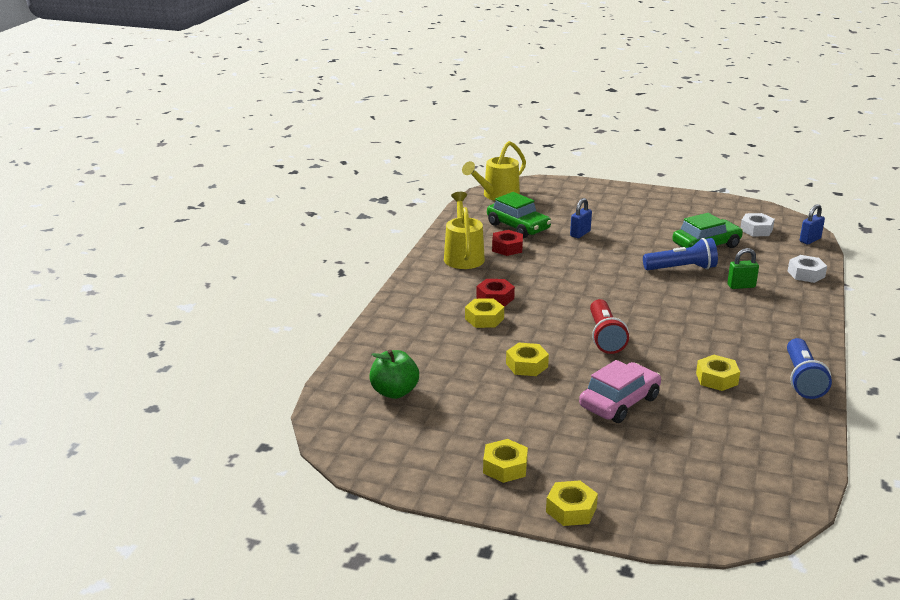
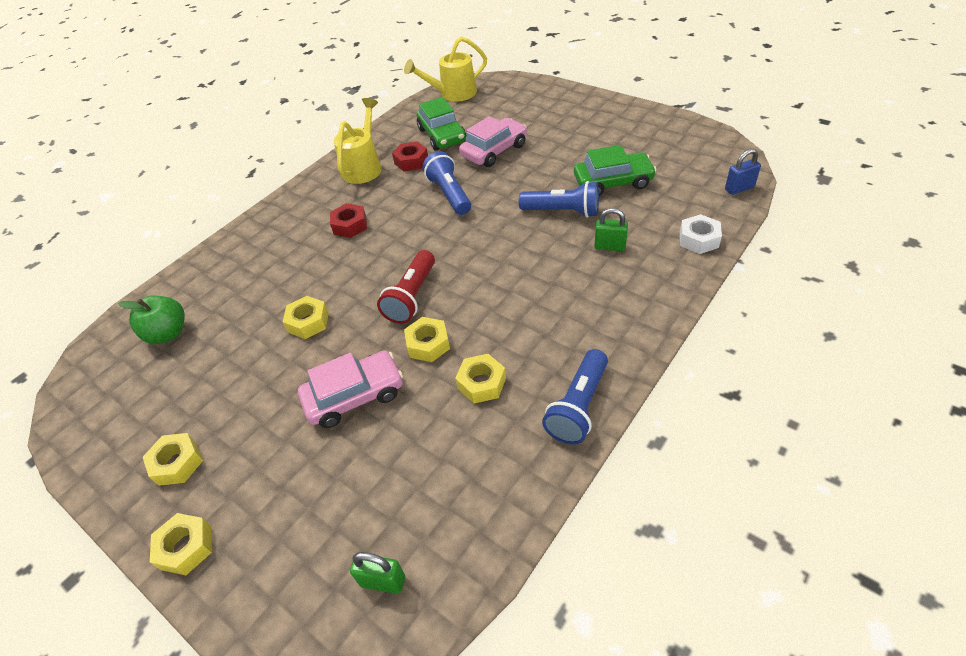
camera: 25 degrees right, 20 degrees up
(484, 319) = (319, 251): yellow nut -> yellow nut (428, 344)
(568, 267) = (449, 194): none -> blue flashlight
(580, 234) = (494, 151): blue padlock -> pink car
(749, 493) = (383, 581): none -> green padlock
(756, 230) = (685, 166): white nut -> none

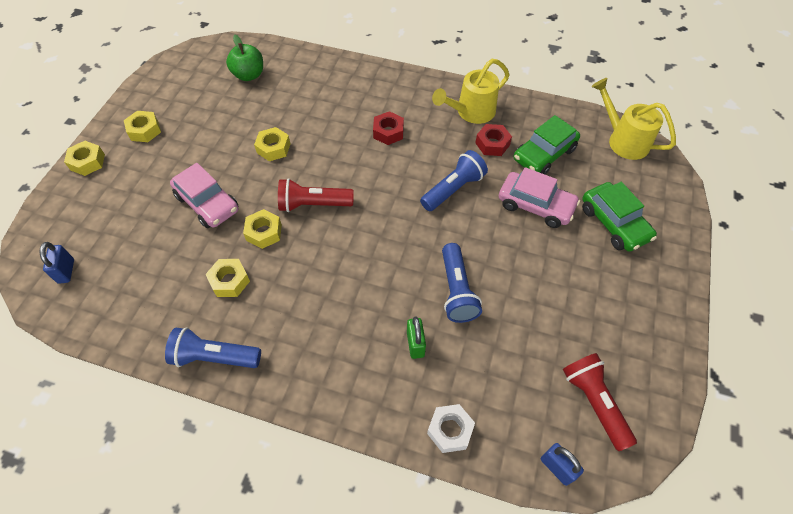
camera: 65 degrees right, 10 degrees up
(364, 167) = (471, 112): yellow watering can -> yellow watering can turned 150 degrees clockwise
(383, 581) = (66, 271): green padlock -> blue padlock
(613, 182) = (521, 328): green car -> green car (614, 223)
(688, 159) = (594, 402): none -> red flashlight

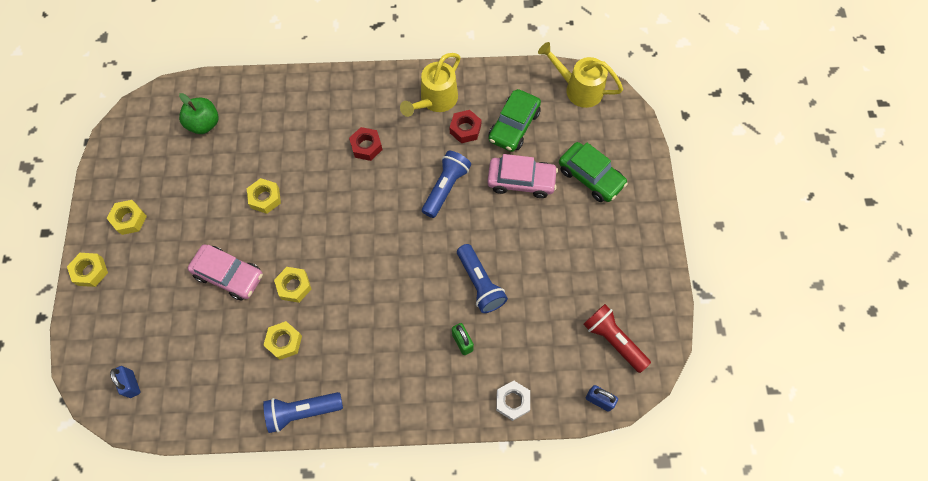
camera: 20 degrees left, 10 degrees up
(313, 204) = (327, 244): red flashlight -> none

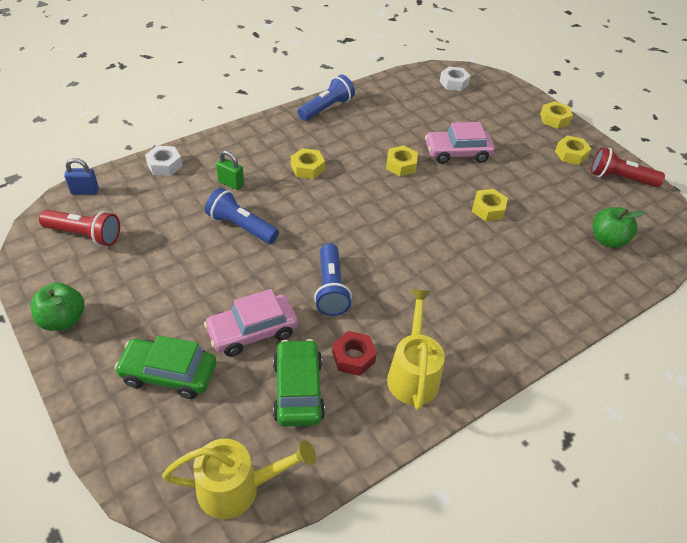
camera: 145 degrees right, 20 degrees down
(121, 172) = (619, 178): none -> red flashlight
(131, 384) = (453, 83): blue padlock -> white nut
(284, 342) = (375, 134): yellow nut -> yellow nut (307, 168)
(366, 146) = (443, 290): red nut -> none
(650, 257) = (63, 320): none -> green apple

